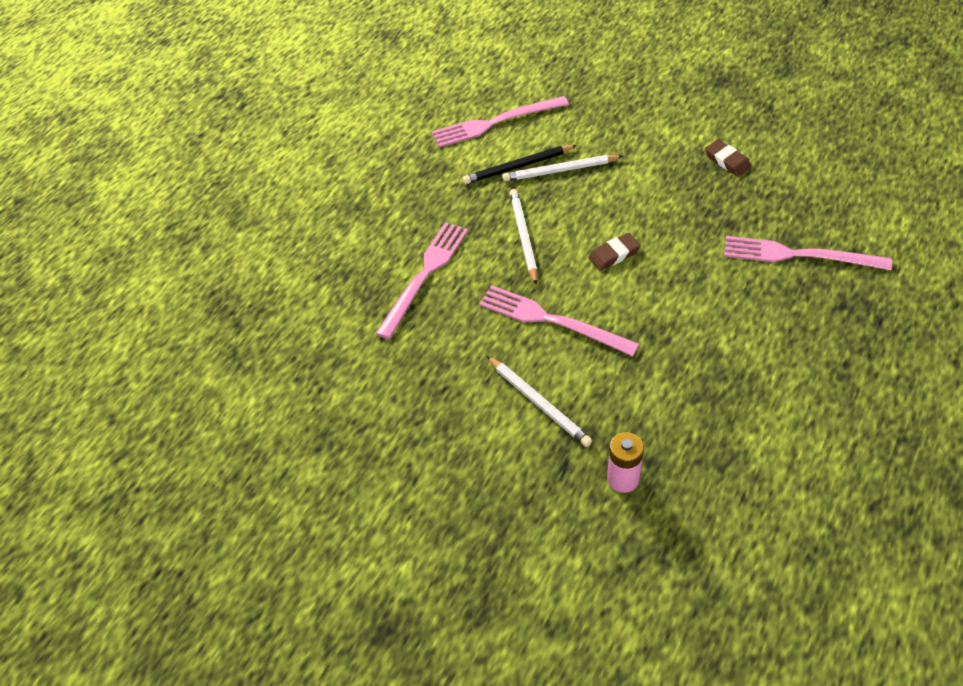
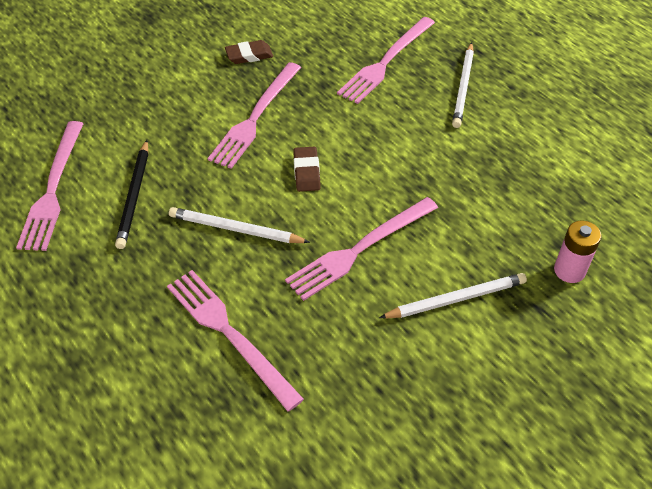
camera: 70 degrees left, 0 degrees up
(560, 171) = (168, 166): white pencil -> white pencil (463, 87)
(653, 197) = (255, 117): none -> pink fork

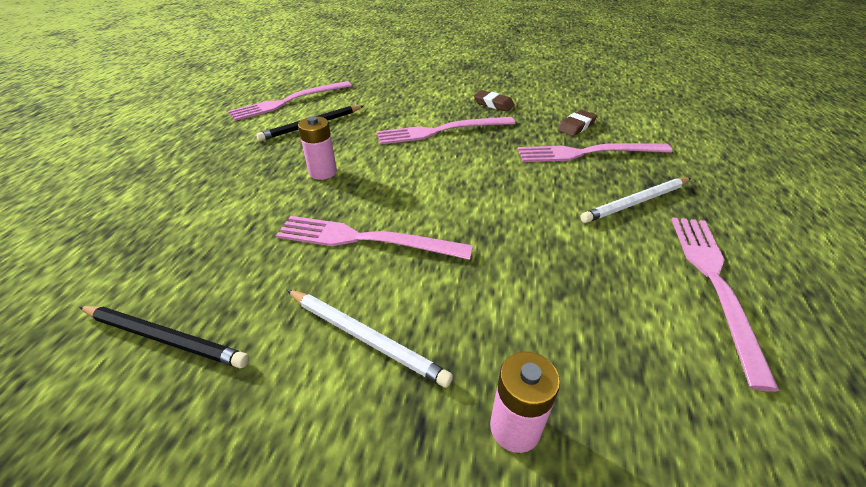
camera: 50 degrees right, 10 degrees down
(229, 334) = (210, 218): pink fork -> pink fork (714, 283)
(236, 229) = (323, 172): white pencil -> pink battery
(306, 172) = (418, 174): brown eraser -> brown eraser (576, 126)
(361, 406) = (165, 337): none -> black pencil

